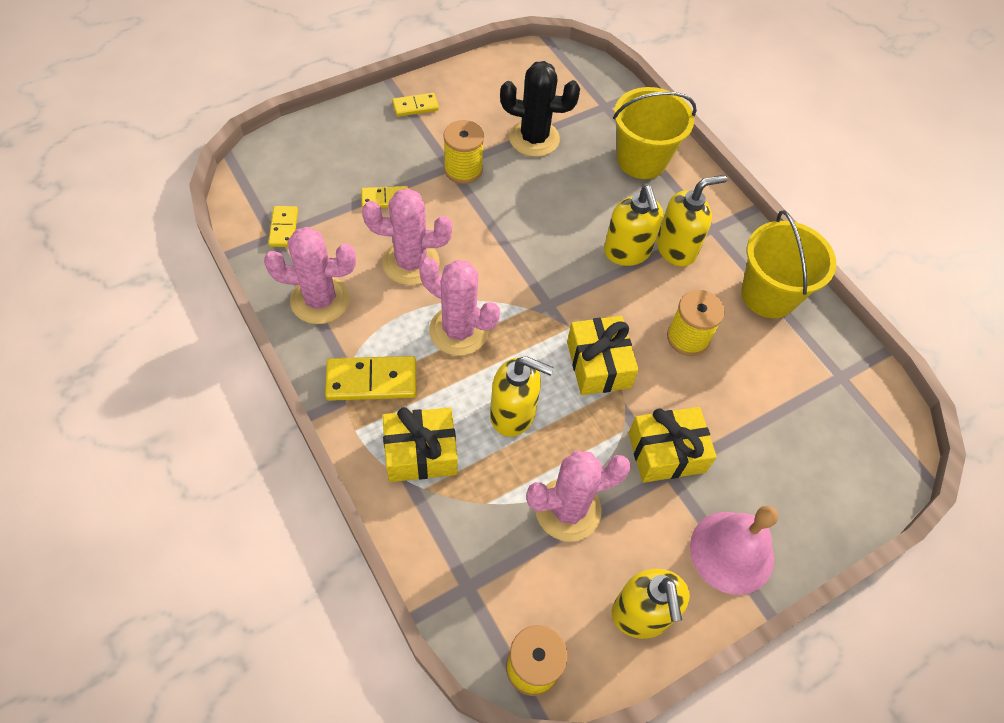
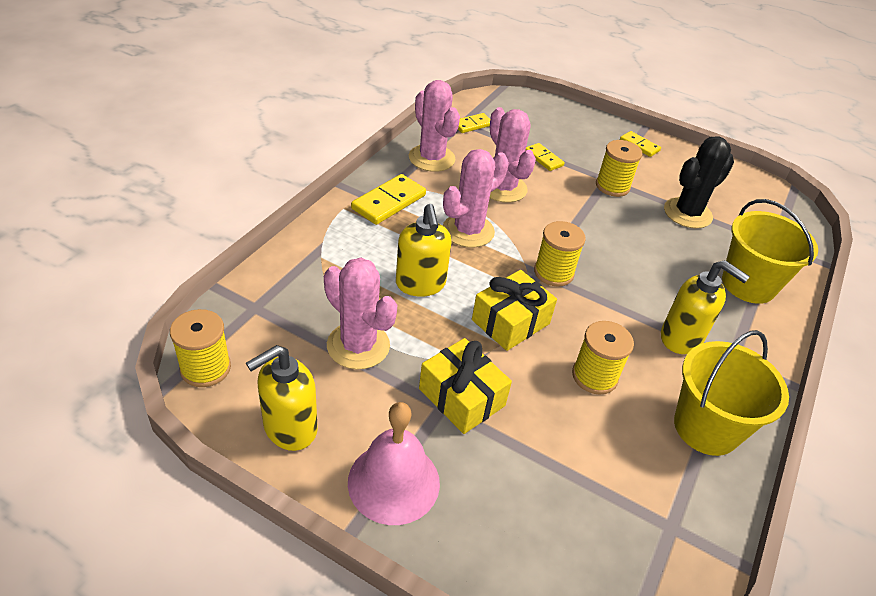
camera: 60 degrees right, 15 degrees down
(371, 380) = (389, 202): yellow domino -> yellow domino turned 75 degrees clockwise
(420, 453) = (349, 245): yellow gift -> none
(459, 331) = (468, 231): pink cactus -> pink cactus turned 45 degrees clockwise
(534, 138) = (687, 213): black cactus -> black cactus turned 75 degrees clockwise
(555, 293) = (553, 272): none -> yellow spool
(627, 252) = (641, 305): yellow soap dispenser -> none

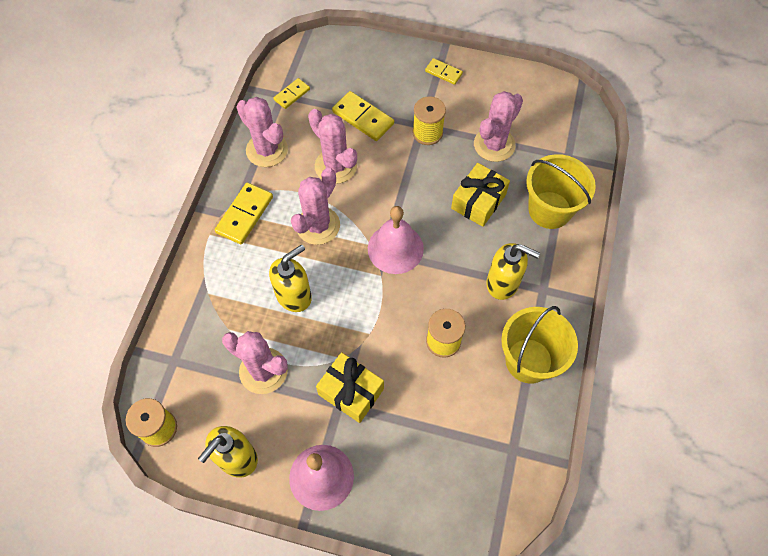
camera: 10 degrees left, 20 degrees up
(420, 284) = (294, 295): yellow soap dispenser -> yellow soap dispenser turned 105 degrees counterclockwise
(510, 322) = (372, 310): yellow gift -> yellow gift (478, 201)
(543, 158) = (363, 118): yellow domino -> yellow domino, size x1.65
(553, 272) = (395, 248): yellow spool -> pink bell
(687, 213) = (494, 145): black cactus -> pink cactus

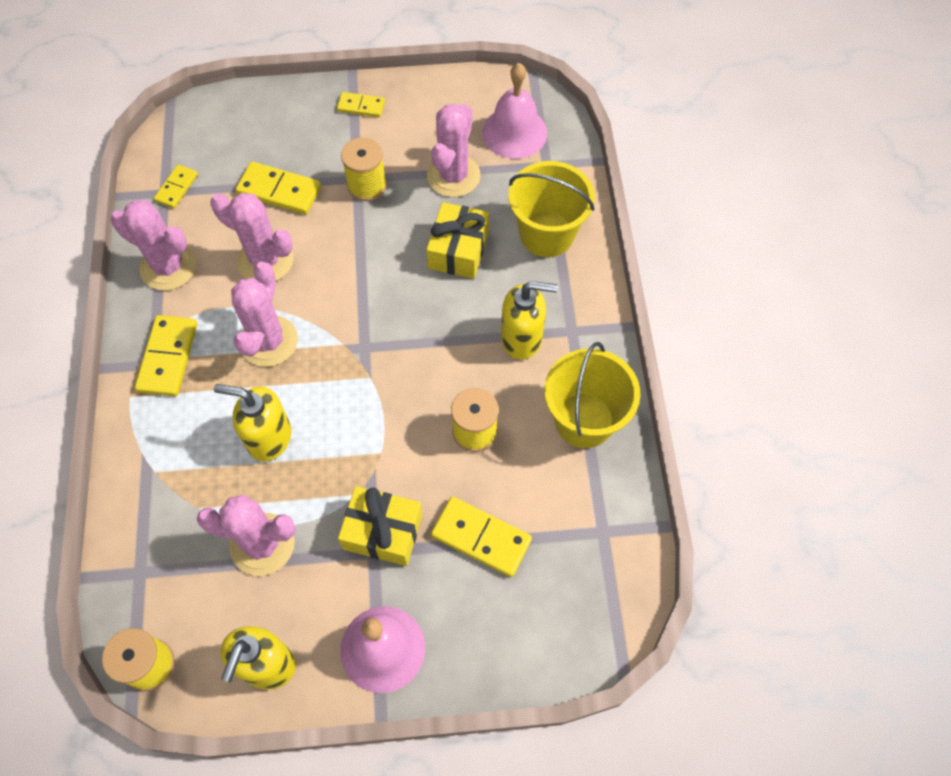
camera: 20 degrees left, 0 degrees up
(294, 295) = (269, 438): yellow soap dispenser -> yellow soap dispenser turned 105 degrees counterclockwise
(395, 248) = (376, 338): pink bell -> pink bell (514, 132)
(420, 422) = (481, 538): none -> yellow domino

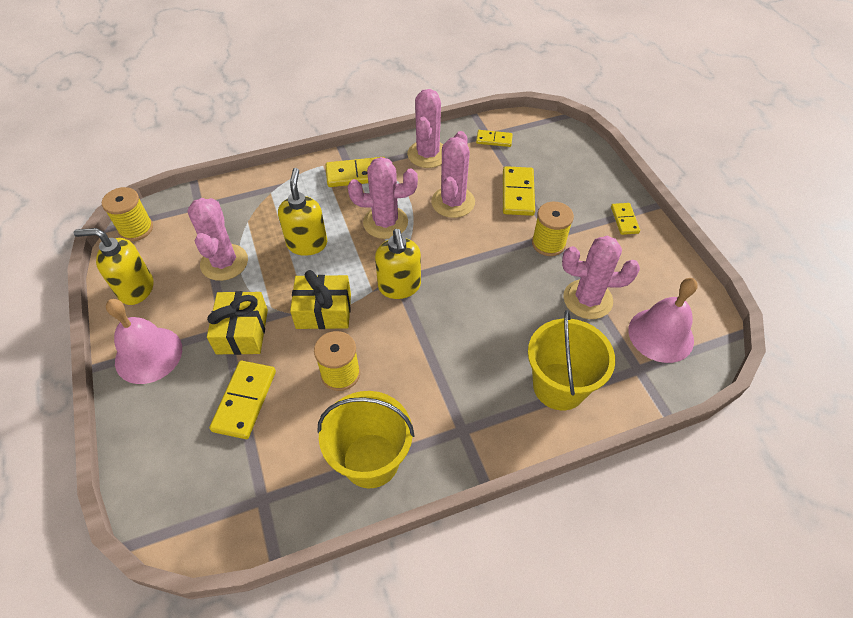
camera: 75 degrees right, 10 degrees down
(458, 250) = (513, 321): yellow gift -> yellow gift (323, 311)
(522, 338) = (440, 390): yellow soap dispenser -> yellow soap dispenser (399, 287)

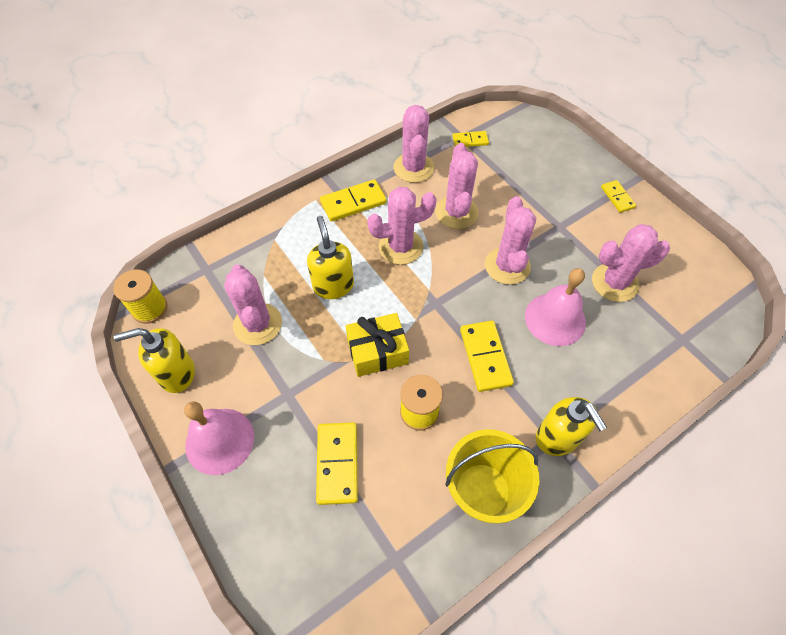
camera: 15 degrees left, 5 degrees up
(242, 331) = (305, 392): yellow gift -> none
(399, 287) = (440, 310): yellow soap dispenser -> yellow soap dispenser (557, 438)
(483, 261) = (507, 266): none -> pink cactus
(518, 193) = (513, 190): yellow domino -> yellow domino (485, 357)
(548, 243) = (559, 235): yellow spool -> none
(559, 386) = (622, 373): yellow bucket -> none
(661, 335) = (689, 302): pink bell -> pink bell (555, 319)

